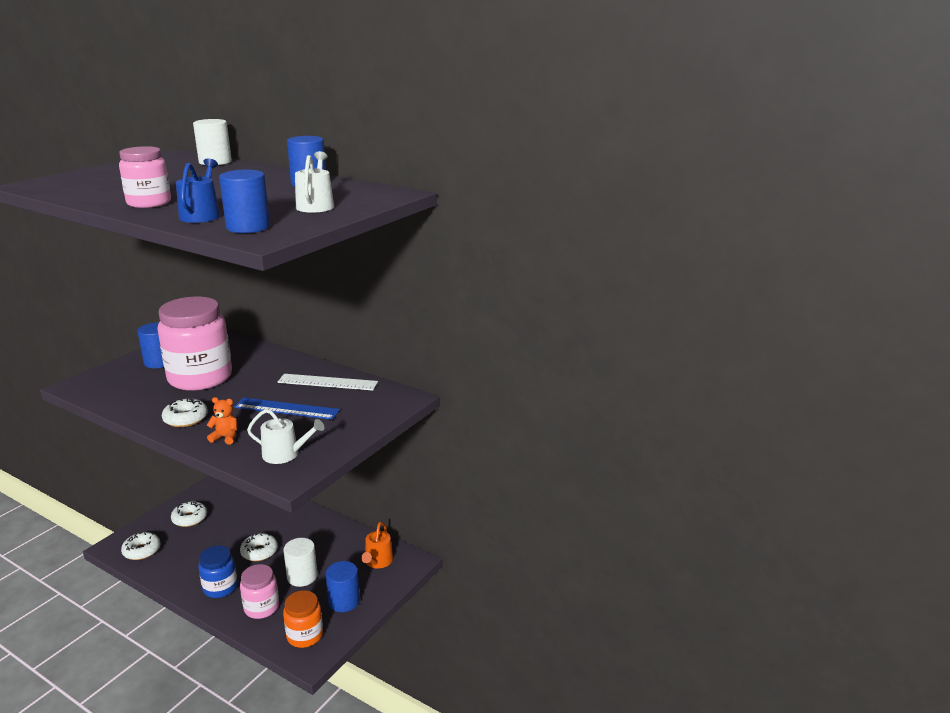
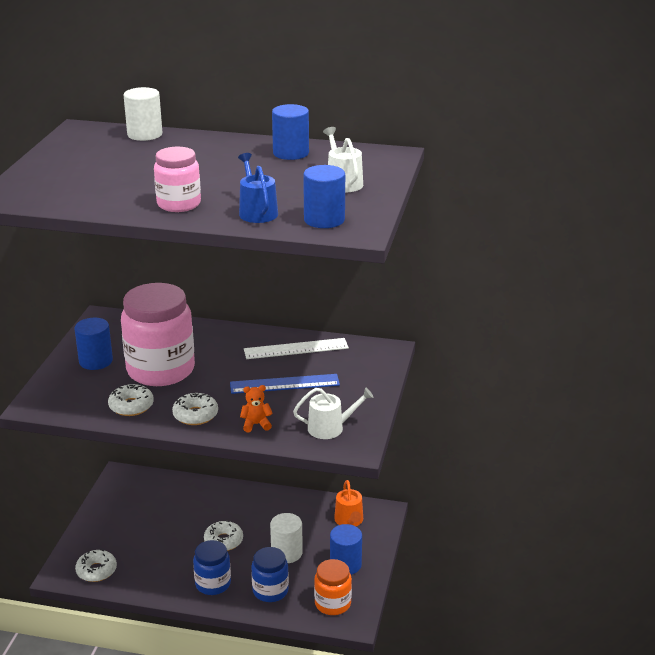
camera: 20 degrees left, 5 degrees up
(189, 518) = (119, 526): white donut -> white donut (131, 406)
(261, 607) = (270, 591): pink jar -> blue jar

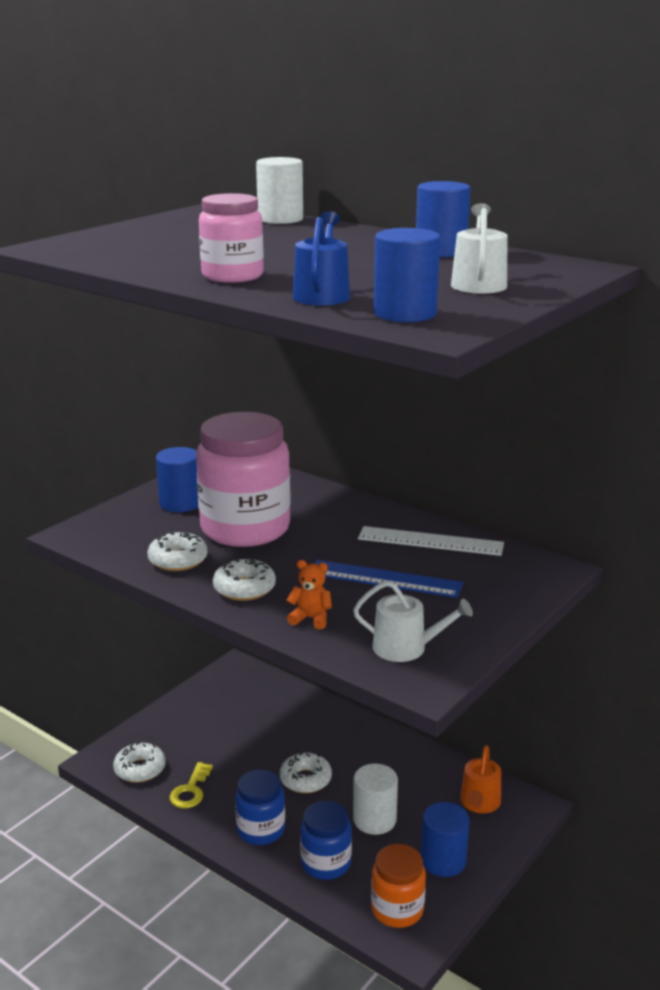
camera: 25 degrees right, 5 degrees down
(145, 573) = (190, 790): none -> yellow key

